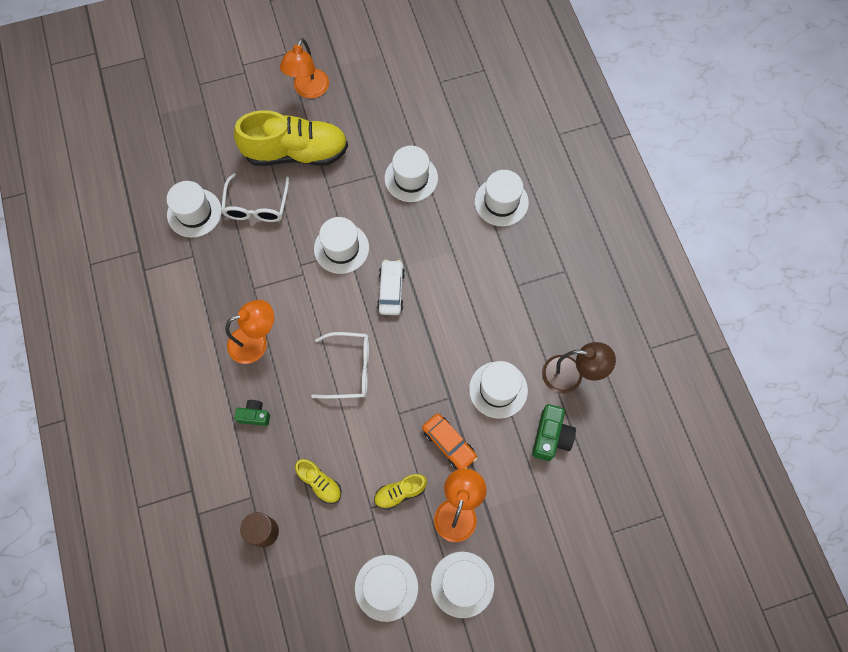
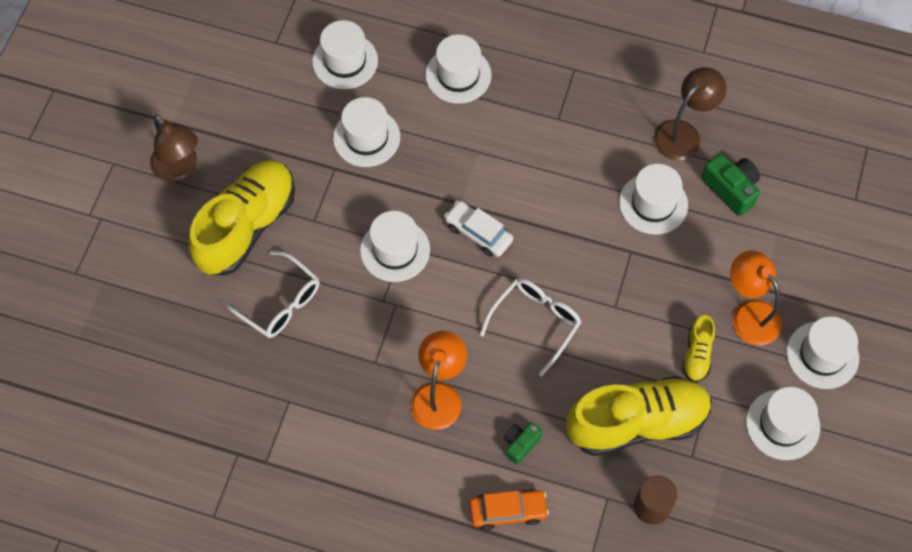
camera: 55 degrees left, 5 degrees down
(194, 213) = (236, 370): white hat -> white hat (345, 61)
(308, 90) = (179, 169): orange lamp -> brown lamp
(320, 483) = (637, 423): yellow shoe -> yellow shoe, size x2.22
(449, 444) = (677, 281): orange car -> orange car (508, 511)

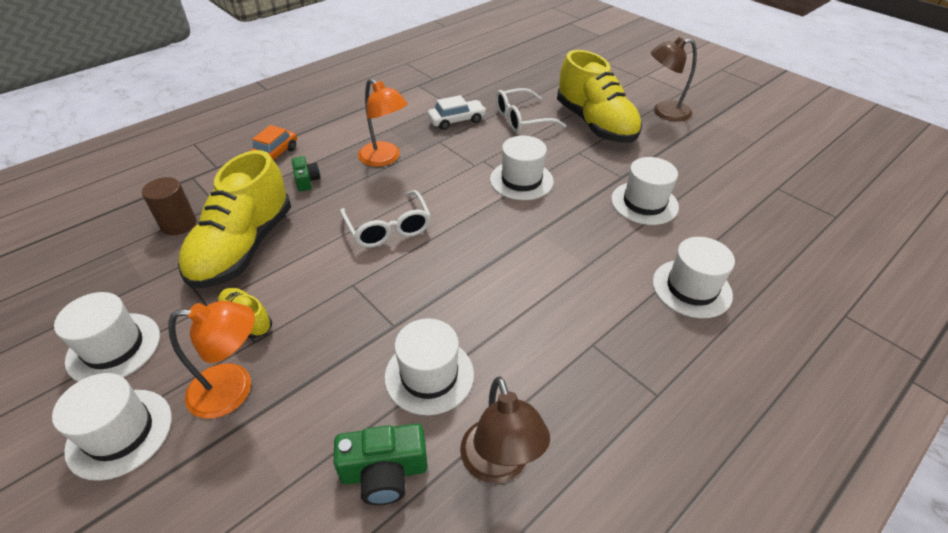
camera: 120 degrees right, 20 degrees down
(345, 61) = (740, 219): white hat -> none
(478, 233) = (500, 230): white car -> white car (456, 120)

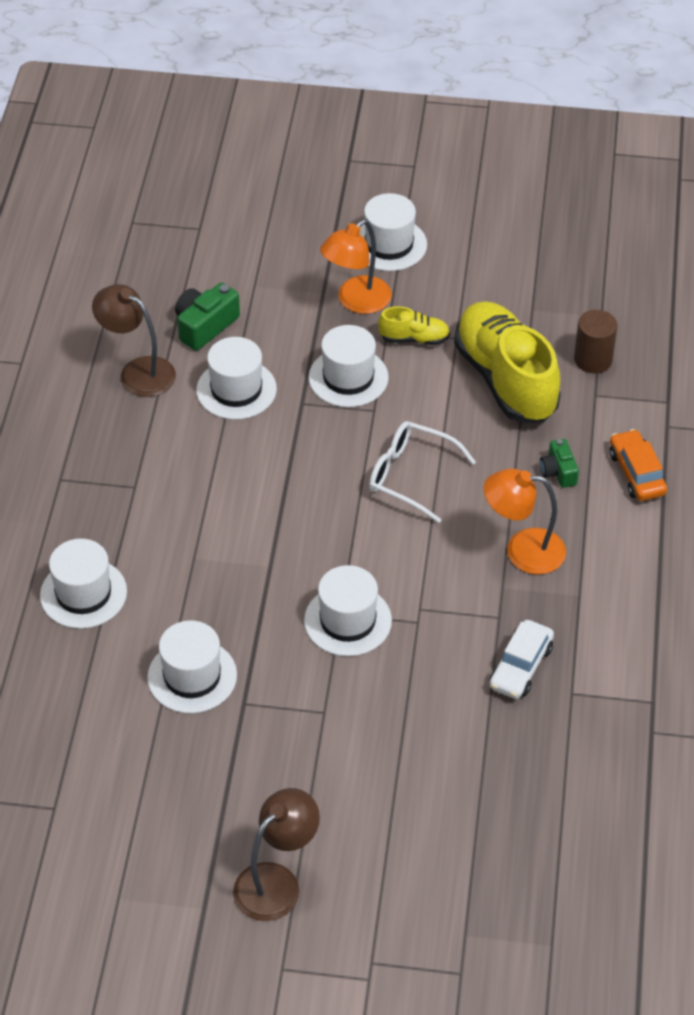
camera: 140 degrees right, 5 degrees up
(114, 347) = (474, 269): white hat -> white hat (348, 377)
(306, 180) = (558, 471): green camera -> green camera turned 45 degrees clockwise
(521, 119) = (446, 727): white glasses -> none
(595, 124) = (348, 784): yellow shoe -> none

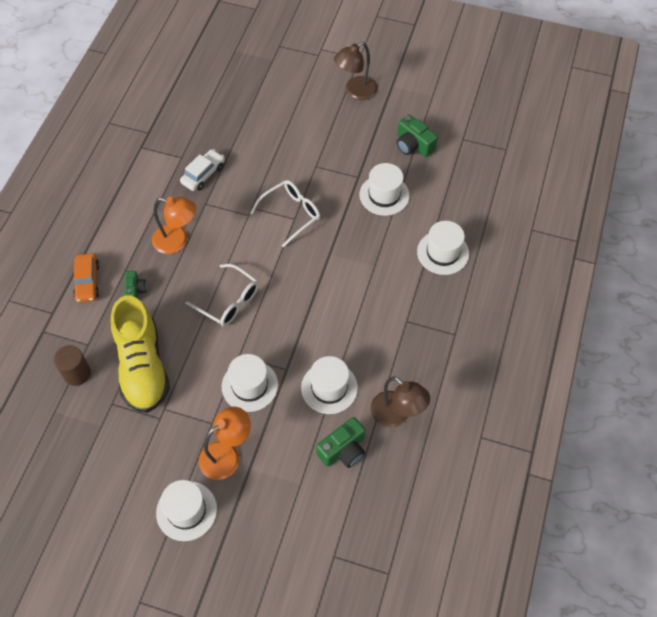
camera: 170 degrees left, 10 degrees up
(148, 781) = (413, 145): none -> green camera
(348, 620) = (291, 214): white hat -> white glasses
(414, 338) = (194, 412): yellow shoe -> none

